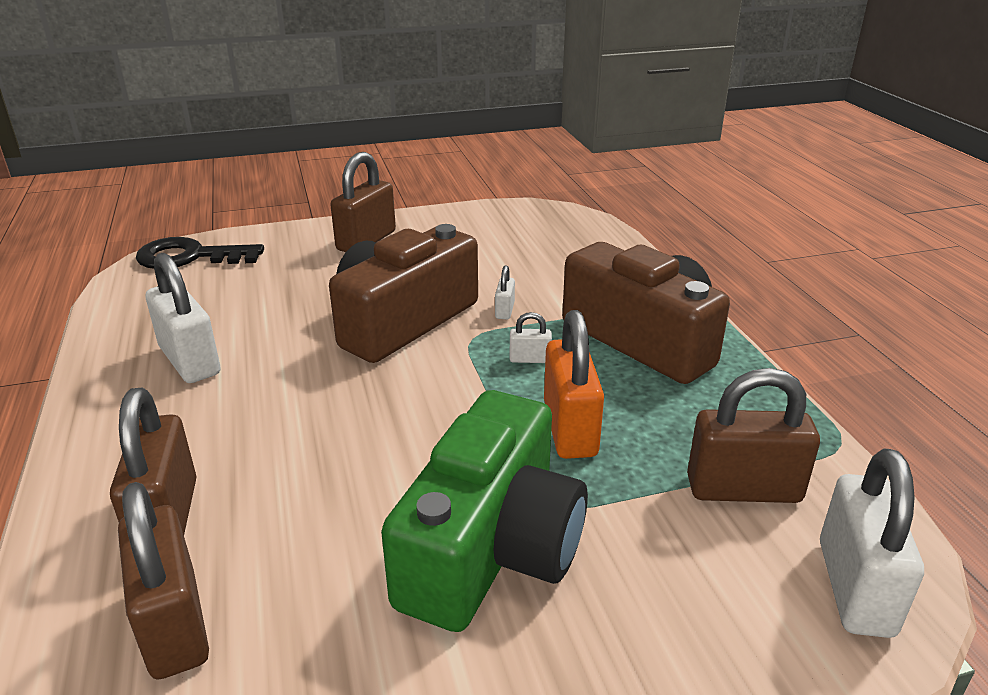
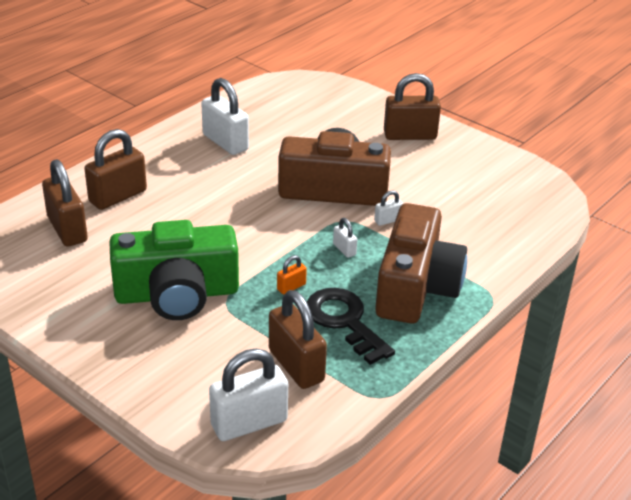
camera: 55 degrees right, 5 degrees up
(174, 624) = (67, 229): brown padlock -> brown padlock turned 60 degrees counterclockwise
(190, 257) = (317, 89): black key -> black key (344, 321)
(190, 361) = (225, 142): white padlock -> white padlock turned 60 degrees counterclockwise
(570, 428) = (291, 287): orange padlock -> orange padlock, size x0.46

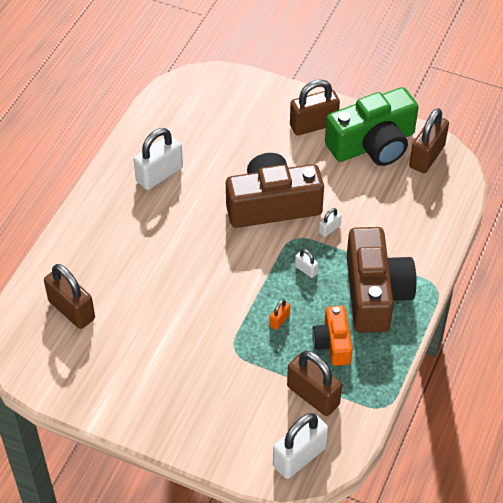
camera: 15 degrees left, 15 degrees up
(118, 196) = (96, 262): brown padlock -> brown padlock (427, 156)
(177, 294) = (193, 352): green camera -> green camera (373, 144)
(225, 142) = (159, 174): white padlock -> white padlock turned 75 degrees counterclockwise
(344, 321) = (333, 343): black key -> orange camera

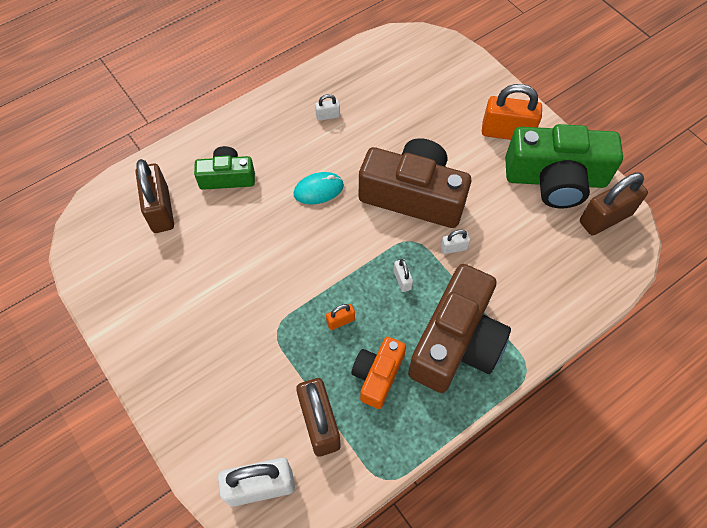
camera: 30 degrees right, 10 degrees up
(109, 259) = (227, 177): none -> green camera
(159, 174) = (328, 116): white padlock -> white padlock, size x0.46
(193, 235) = (318, 190): none -> turquoise mouse
(313, 125) = (507, 132): brown padlock -> orange padlock

